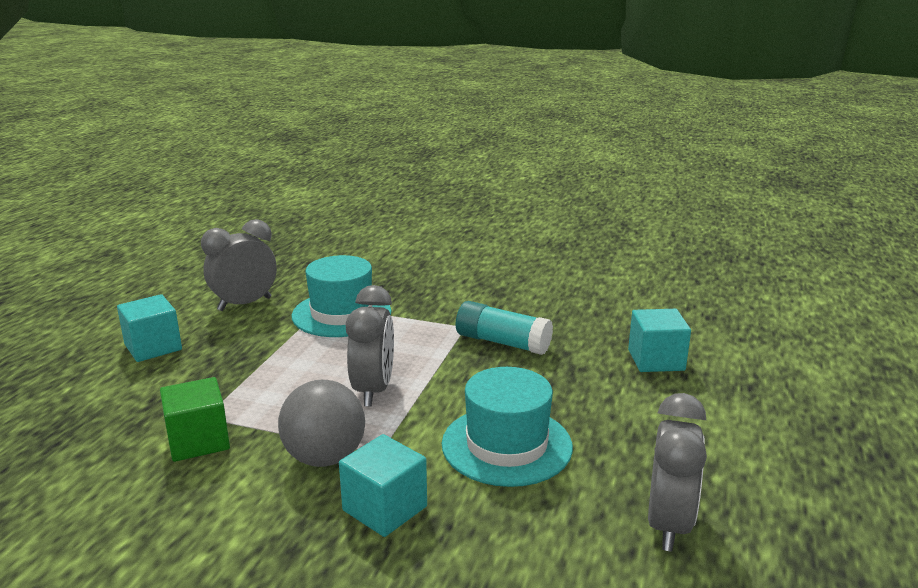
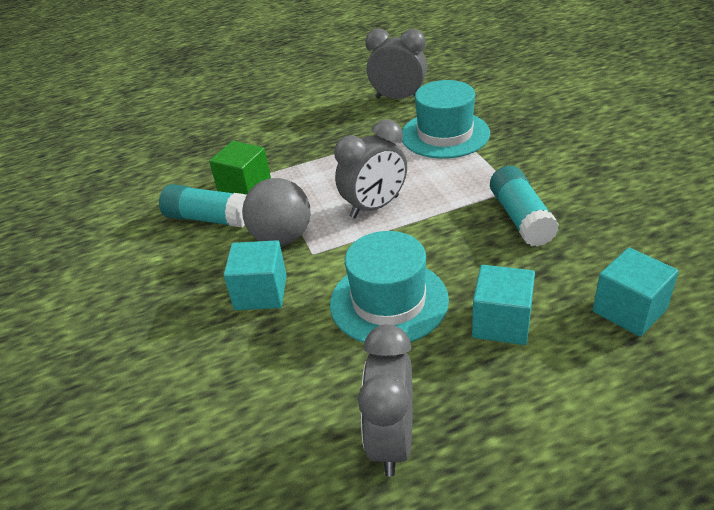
camera: 55 degrees right, 15 degrees up
(153, 347) = (309, 109): turquoise cube -> turquoise cube (501, 323)
(204, 488) = (208, 218): none -> turquoise glue stick
(668, 524) = (392, 440): grey clock -> grey clock turned 120 degrees clockwise

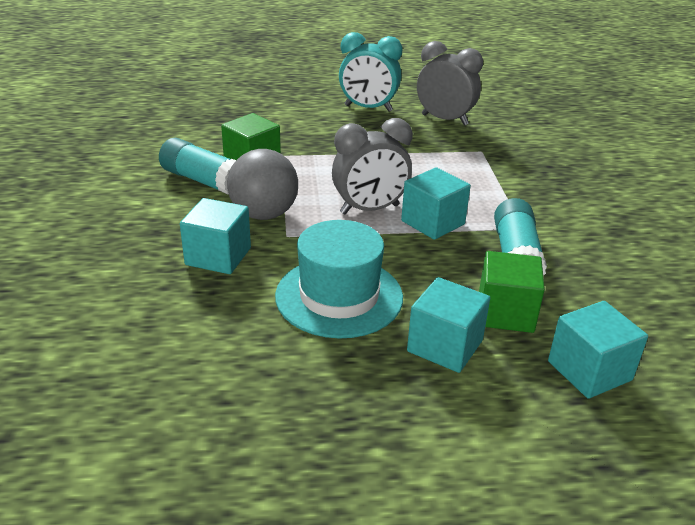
camera: 10 degrees right, 5 degrees down
(324, 104) = (368, 108): none -> turquoise clock
(392, 440) = (275, 421): grey clock -> none
(436, 205) = (433, 222): none -> turquoise cube
(445, 134) = (475, 162): turquoise hat -> none
(537, 275) = (505, 313): none -> green cube

